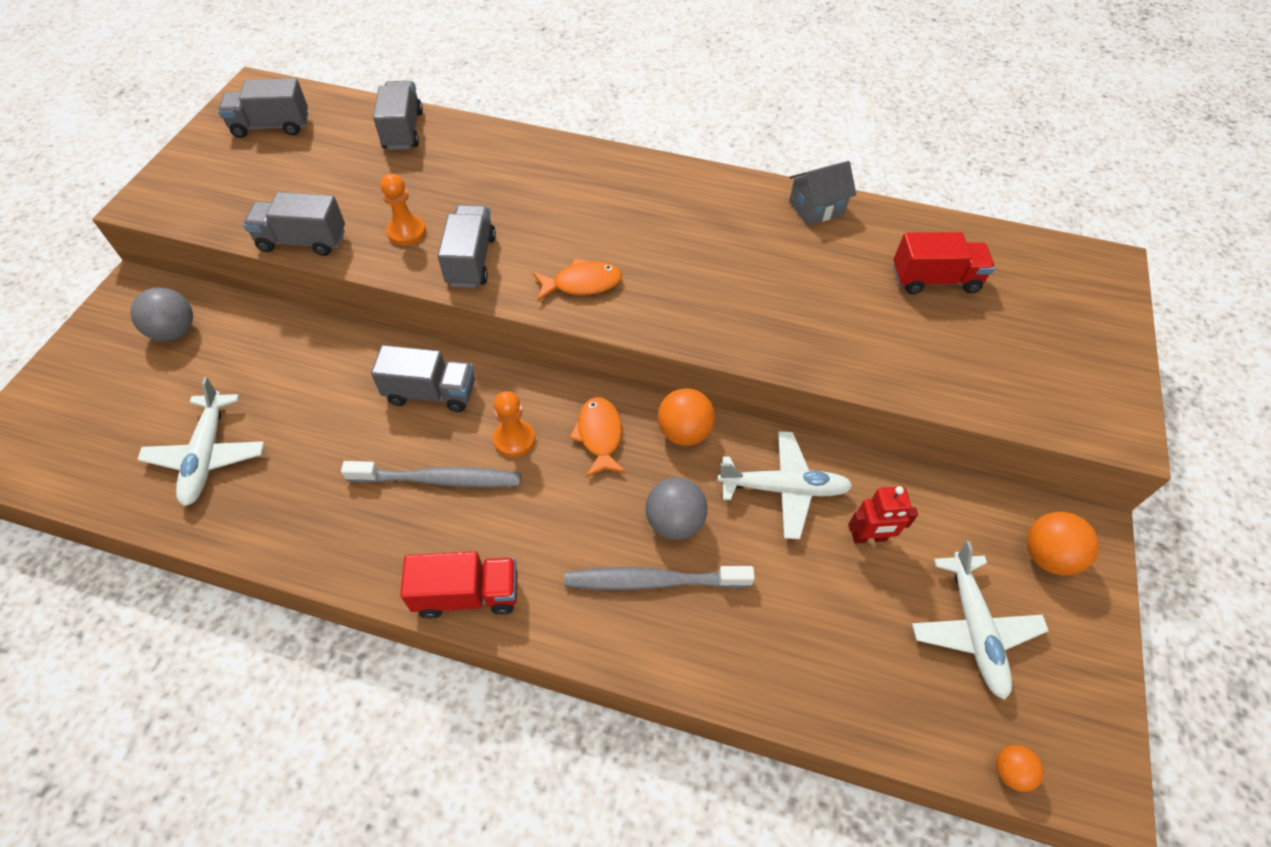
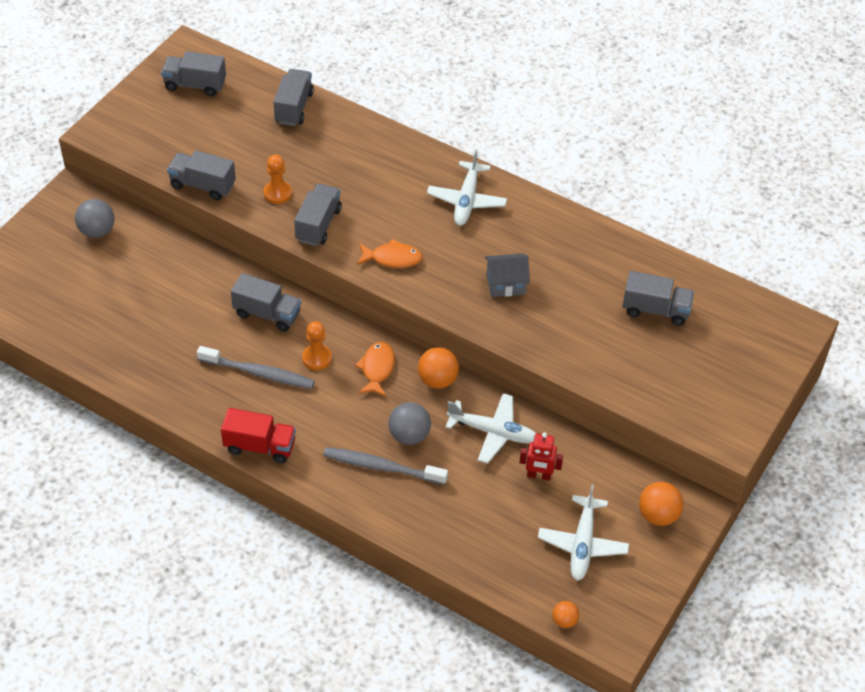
camera: 15 degrees right, 5 degrees down
(207, 455) = (109, 323): white plane -> white plane (466, 200)
(816, 208) = (592, 236): grey house -> grey house (505, 284)
(935, 280) = (655, 310): red truck -> grey truck

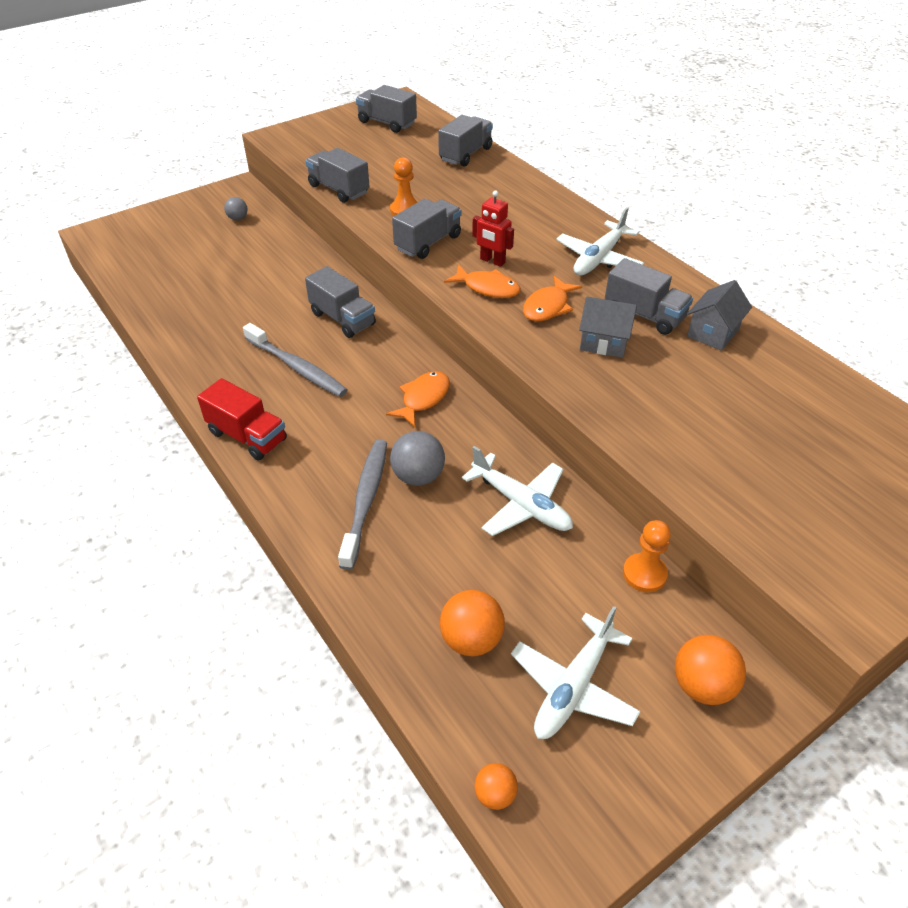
camera: 25 degrees right, 5 degrees down
(97, 231) = (238, 218): grey ball -> grey ball, size x0.58
(317, 358) = (365, 371): orange pawn -> orange pawn (644, 574)
(382, 467) = (365, 500): grey toothbrush -> grey toothbrush turned 60 degrees clockwise
(437, 380) = (485, 429): orange ball -> orange ball (471, 639)
(448, 263) = (548, 307): none -> orange fish
(539, 475) = (554, 574): red robot -> red robot (492, 261)
(581, 250) = (713, 333): none -> grey house
(655, 310) = (787, 417): grey truck -> grey truck (644, 315)

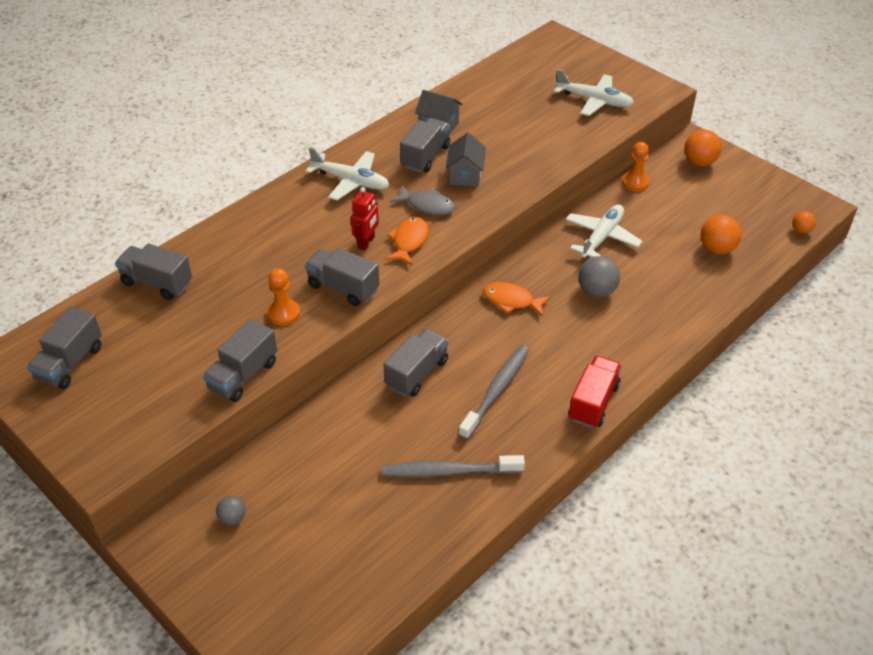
camera: 100 degrees left, 0 degrees up
(365, 500) = (631, 315): grey toothbrush -> grey toothbrush (449, 471)
(548, 307) = (427, 205): orange fish -> grey fish
(573, 686) = (725, 207): white plane -> white plane (594, 101)

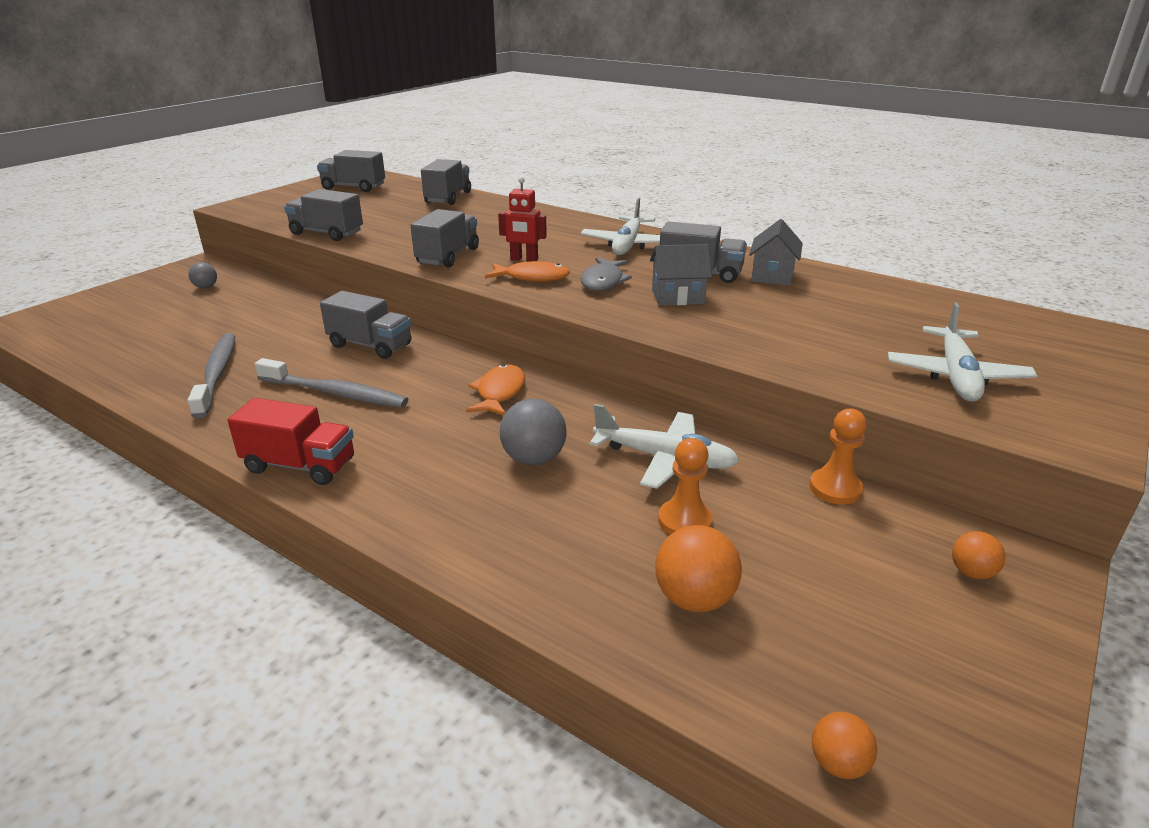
camera: 80 degrees right, 15 degrees down
(283, 313) = (409, 238): orange pawn -> orange pawn (684, 521)
(699, 162) = (971, 572): orange ball -> orange ball, size x0.58

